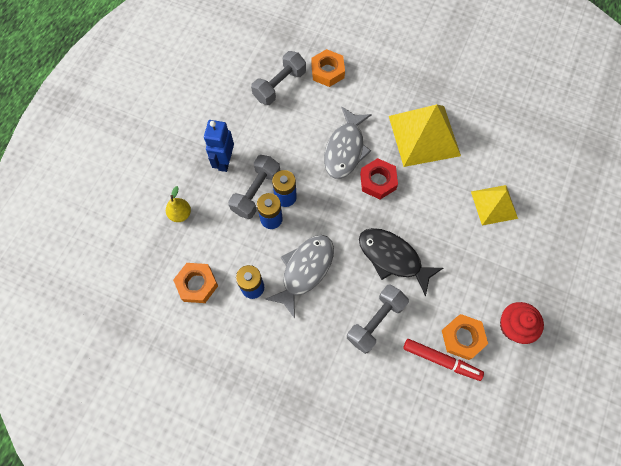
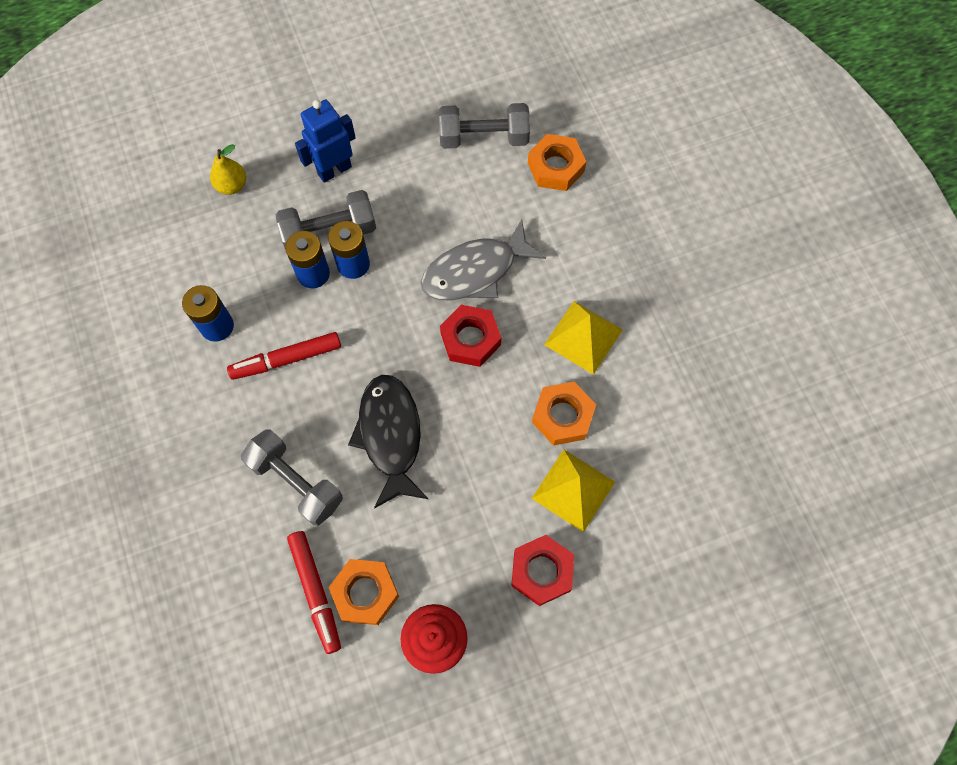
camera: 45 degrees right, 0 degrees up
(197, 284) = (170, 271): orange nut -> orange nut (563, 416)
(305, 270) = (286, 359): grey fish -> red marker
(375, 321) = (296, 482): grey dumbbell -> grey dumbbell turned 45 degrees clockwise
(424, 135) = (583, 337): yellow pyramid -> yellow pyramid, size x0.61
(521, 252) = (541, 571): none -> red nut

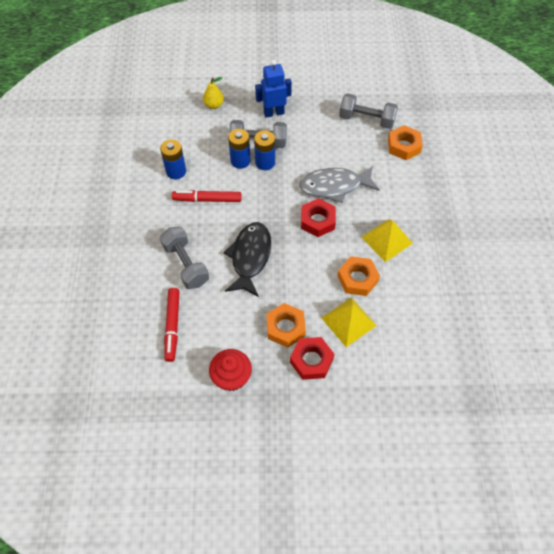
camera: 20 degrees right, 10 degrees down
(365, 593) = (201, 336): orange nut -> orange nut (285, 328)

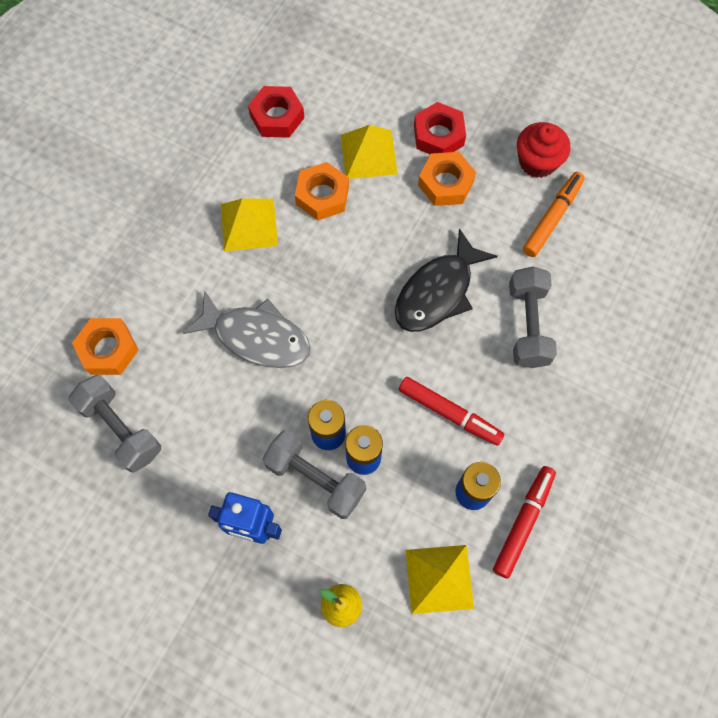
camera: 150 degrees left, 10 degrees up
(172, 326) = (581, 252): red marker -> red marker (523, 522)
(174, 132) = (439, 579): none -> yellow pyramid
(202, 340) = (552, 218): none -> orange marker
(317, 221) = (316, 297): red nut -> red nut (277, 117)

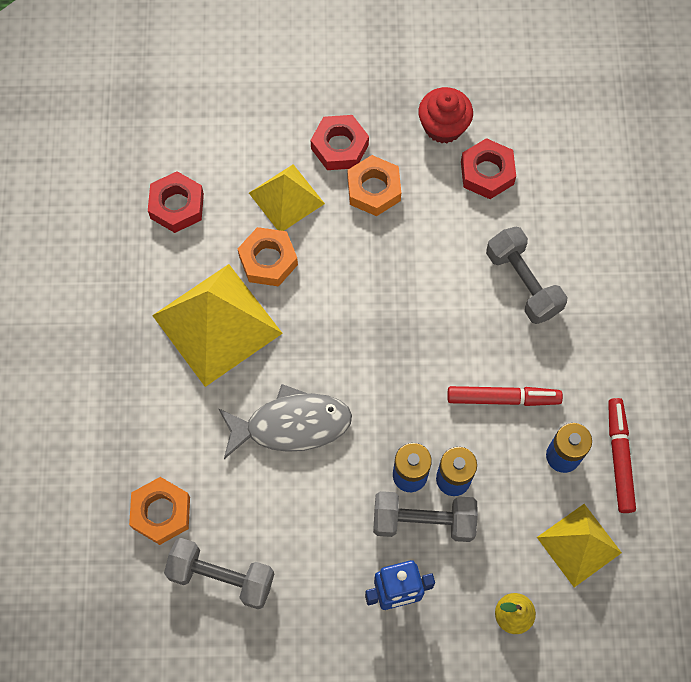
camera: 30 degrees left, 0 degrees up
(249, 225) = (217, 324): yellow pyramid -> yellow pyramid, size x1.65
(437, 292) = (427, 295): black fish -> none
(552, 218) = (487, 173): orange marker -> red nut

